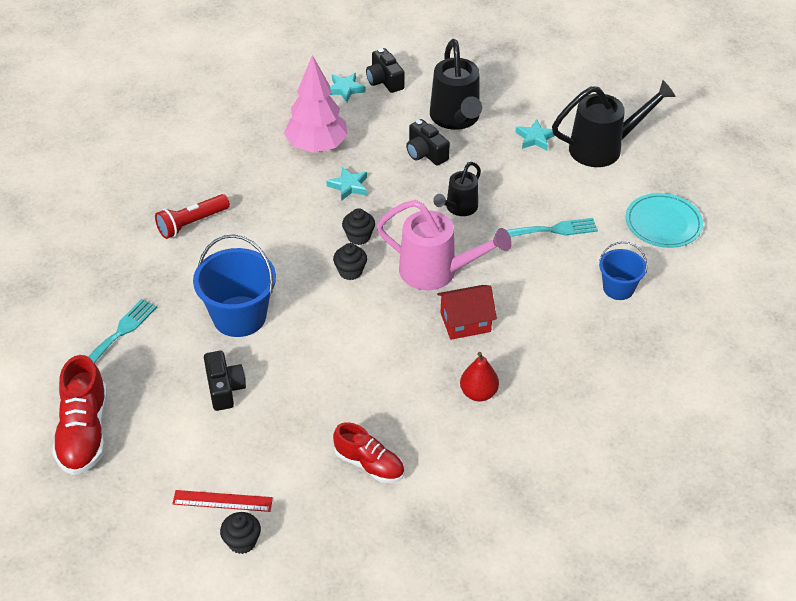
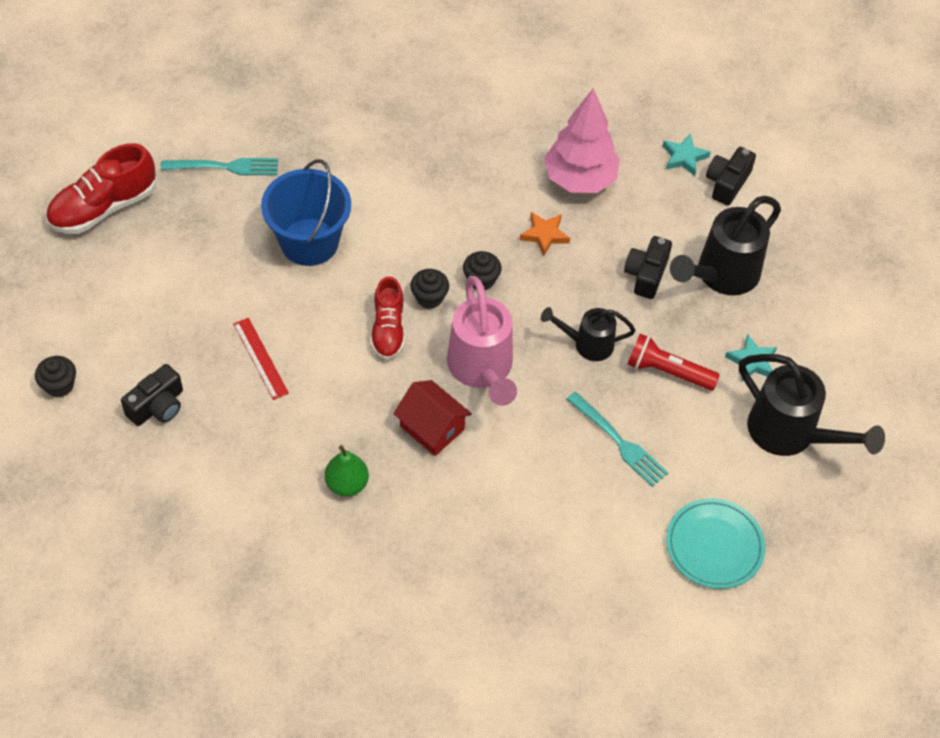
camera: 55 degrees right, 10 degrees up
(191, 223) = (398, 141): red flashlight -> red flashlight (667, 371)
(222, 501) = (93, 347): red ruler -> red ruler (260, 358)
(224, 388) = (217, 279): black camera -> black camera (157, 406)
(348, 186) = (544, 235): turquoise star -> orange star
(369, 464) = (202, 437): red shoe -> red shoe (388, 330)
(478, 393) = (347, 484): red pear -> green pear
(618, 288) = (580, 545): blue bucket -> none

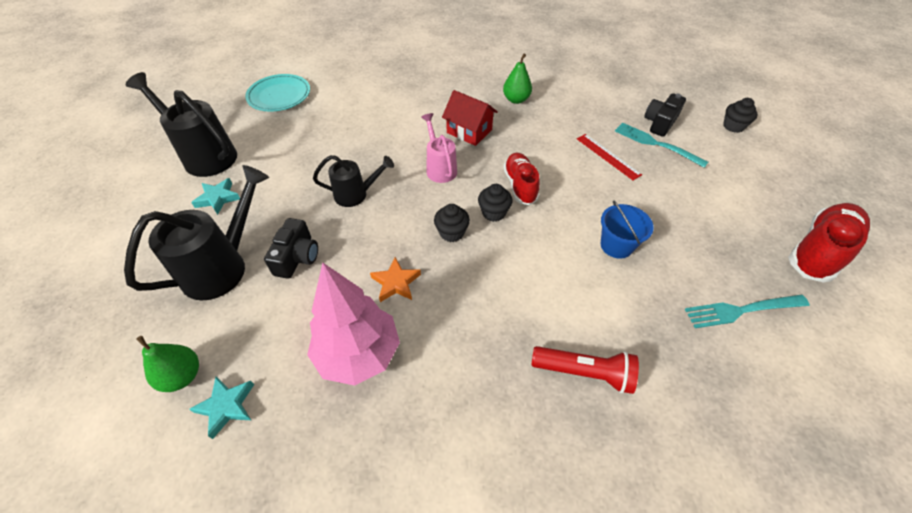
camera: 175 degrees right, 5 degrees down
(309, 242) = (616, 245): blue bucket -> blue bucket, size x0.59
(482, 369) = (440, 168): pink watering can -> pink watering can, size x0.59
(619, 441) = (335, 138): turquoise fork -> turquoise fork (656, 144)
(667, 371) = (291, 183): red flashlight -> red flashlight (584, 372)
(727, 183) = (182, 376): black camera -> green pear

